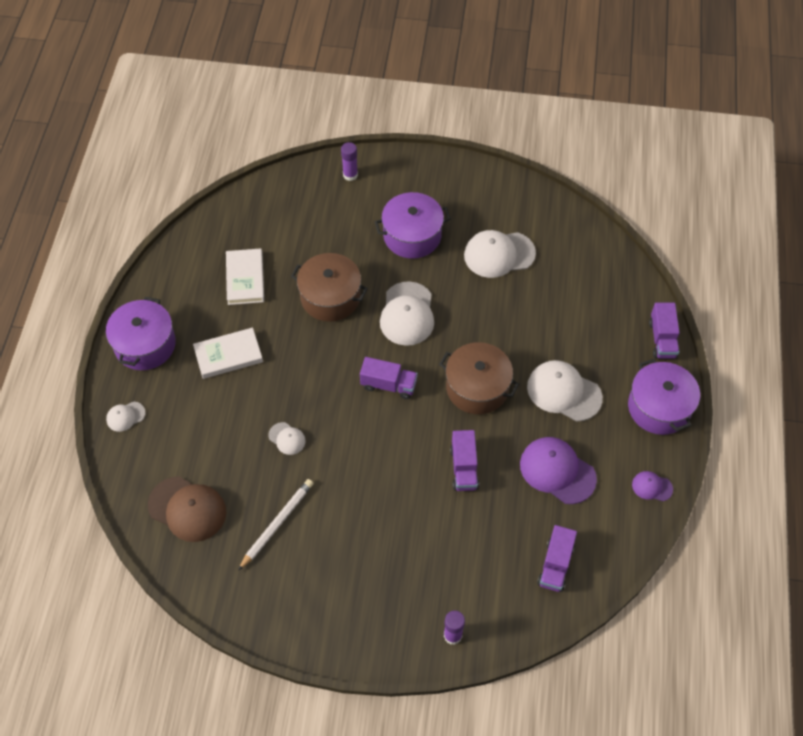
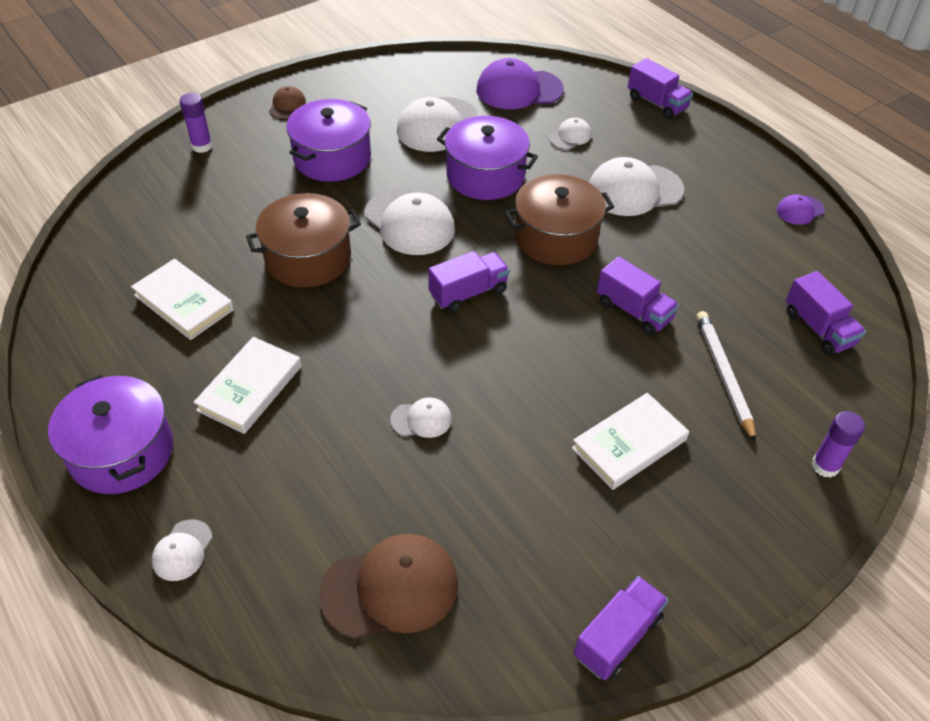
camera: 45 degrees left, 10 degrees down
(254, 617) = (617, 637): none -> purple truck
(277, 524) = (517, 514): white pencil -> white pencil (723, 375)
(369, 537) = (629, 444): none -> white book
(426, 176) = (287, 105): none -> brown cap
(557, 471) = (714, 253): purple cap -> purple cap (519, 89)
(572, 323) = (570, 136): none -> white cap
(659, 407) = (722, 151): purple pot -> purple pot (485, 175)

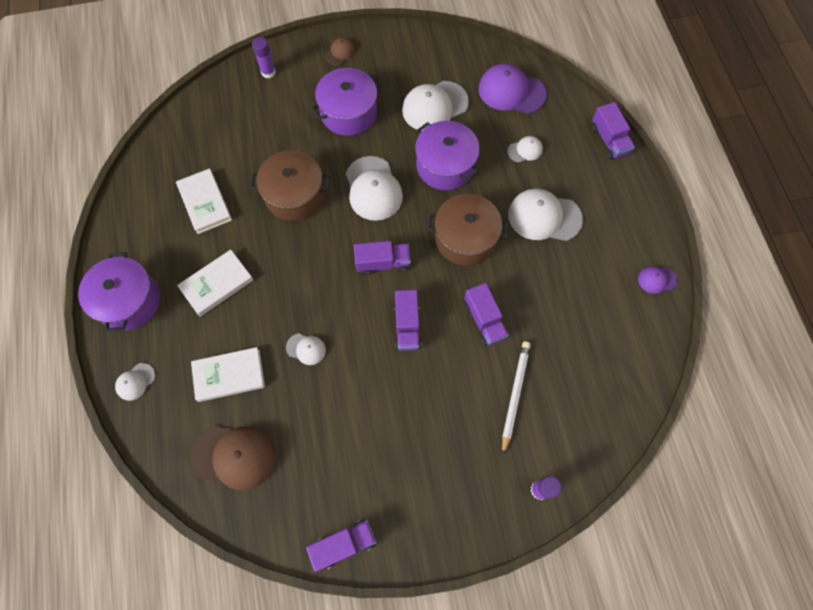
camera: 25 degrees right, 20 degrees up
(629, 444) = (423, 420): white book -> white book (229, 375)
(818, 328) = (604, 385): purple truck -> purple truck (407, 326)

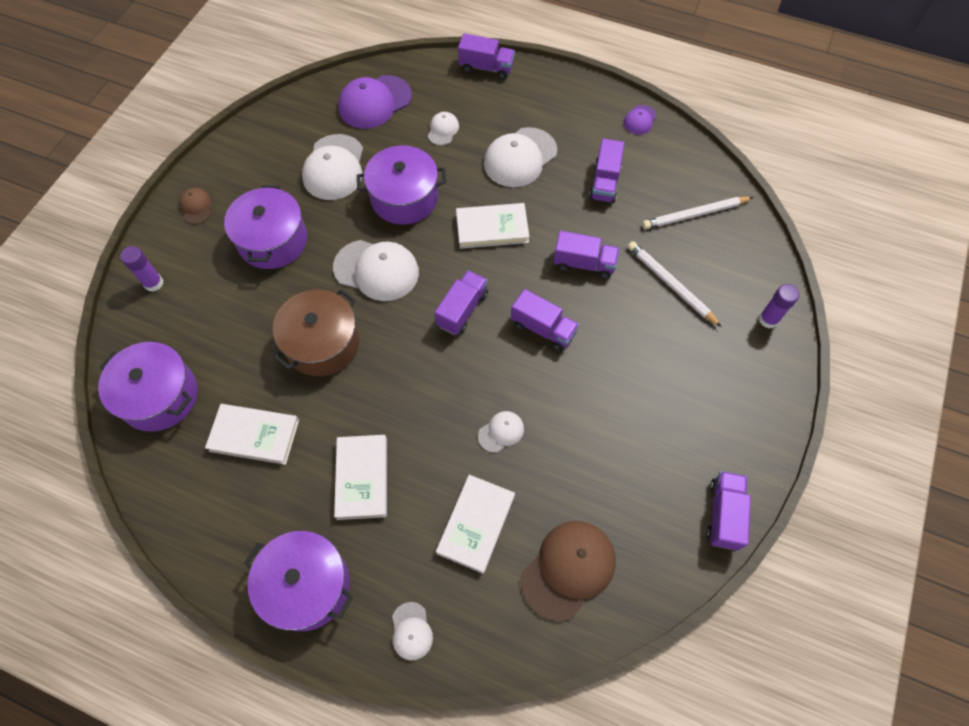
camera: 55 degrees left, 5 degrees down
(196, 133) = (159, 396): none -> purple pot
(465, 238) = (492, 228): brown pot -> white book
(571, 290) = (604, 182): none -> purple truck
(597, 376) = (695, 214): none -> white pencil

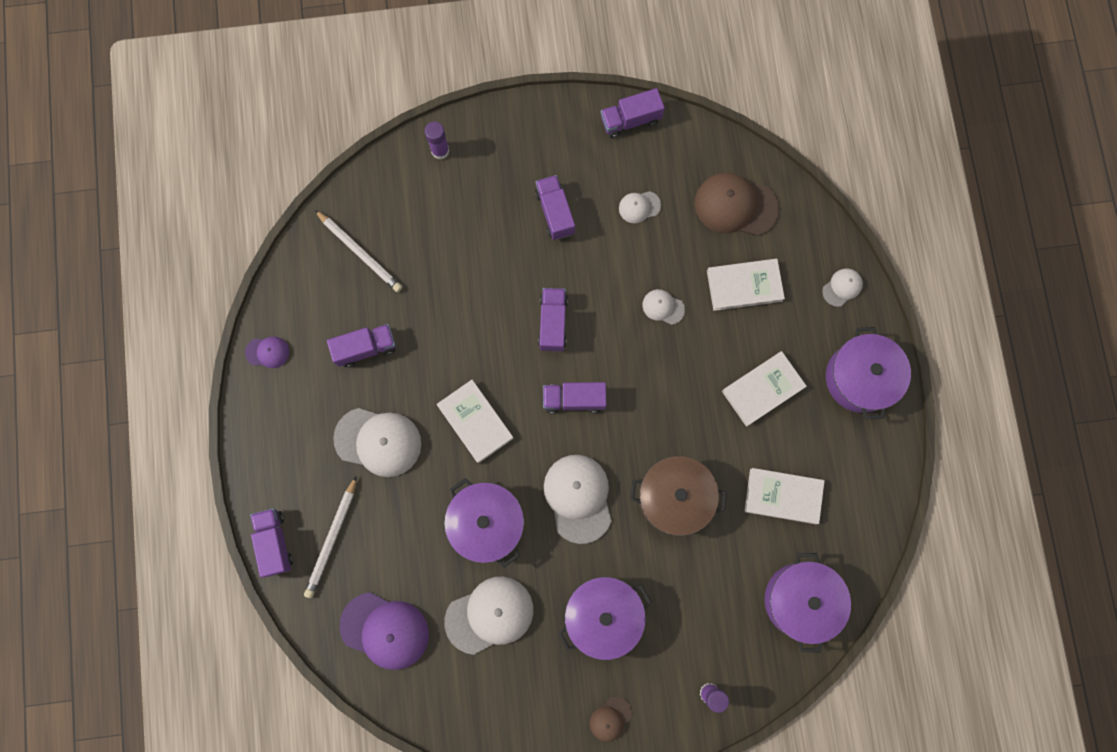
camera: 120 degrees left, 15 degrees up
(254, 435) = (783, 496): white book -> white book turned 60 degrees counterclockwise
(443, 130) = (384, 537): white cap -> white cap (639, 207)
(584, 264) = (468, 322): purple truck -> purple truck (555, 212)
(670, 284) = (448, 241): white pencil -> white pencil (332, 539)

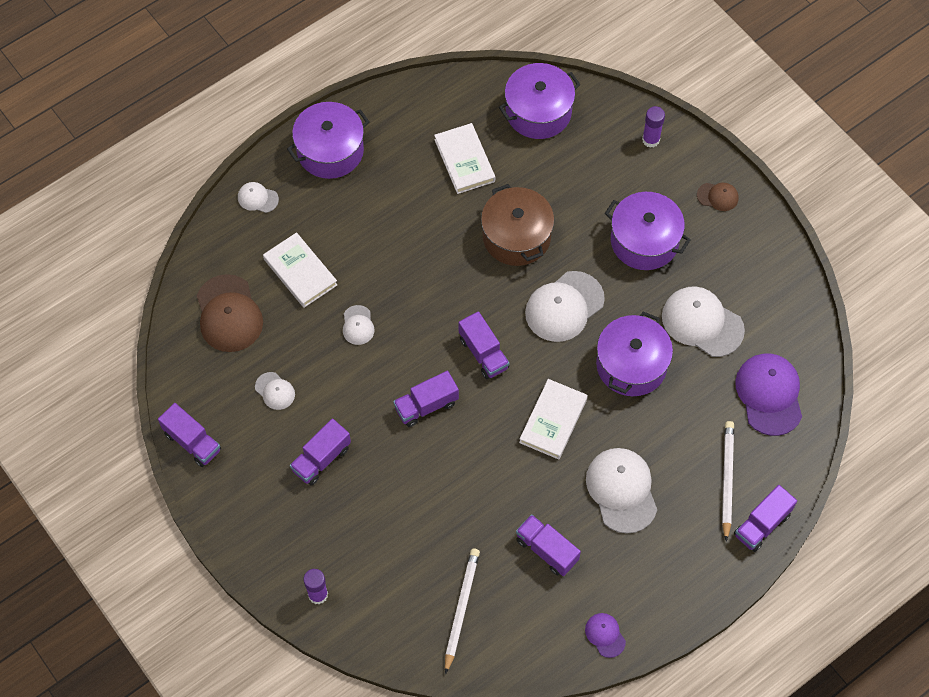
camera: 120 degrees left, 15 degrees down
(332, 539) = (727, 479): white pencil -> white pencil turned 75 degrees counterclockwise
(762, 389) = (384, 215): white book -> none

